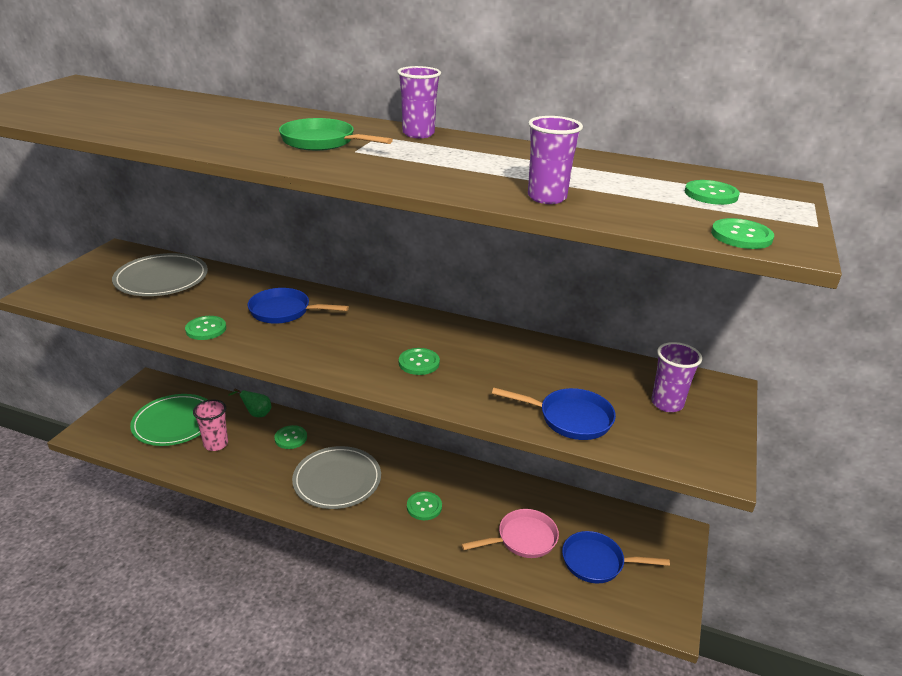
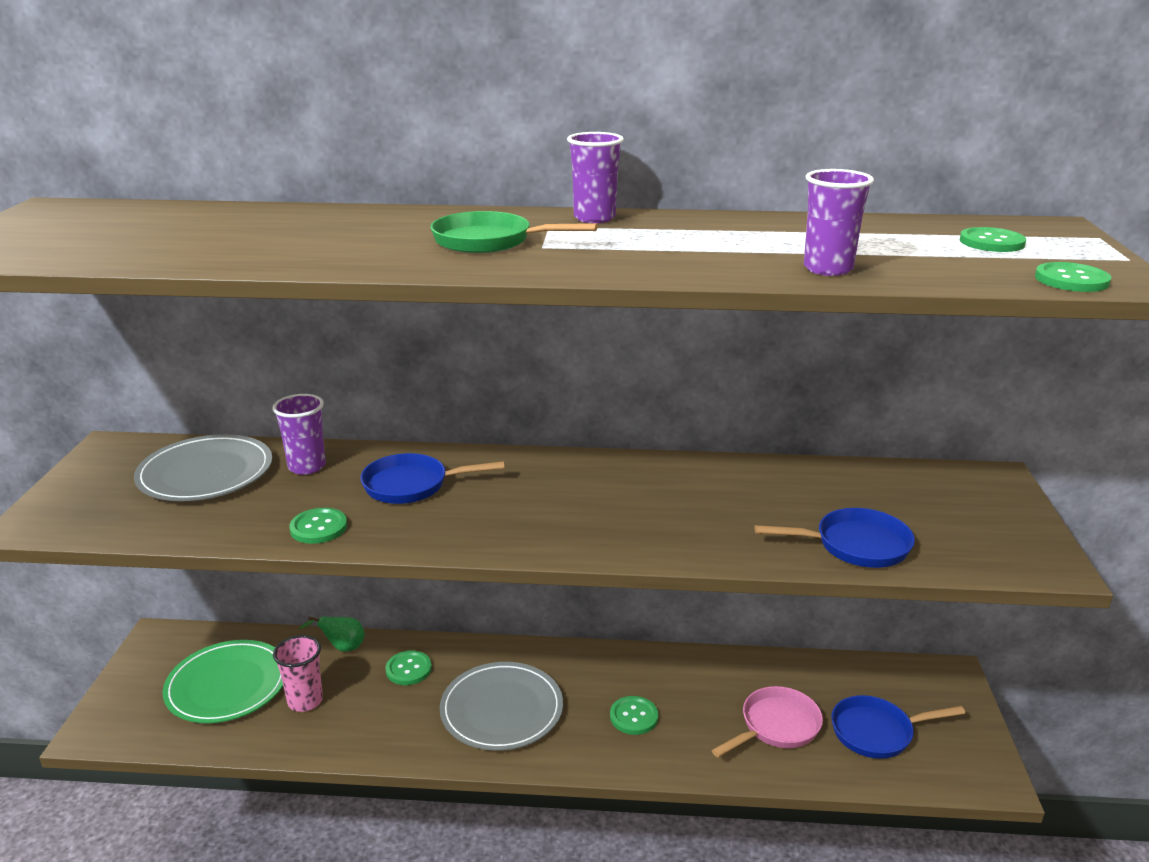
camera: 15 degrees left, 5 degrees down
(419, 363) = (632, 516): green button -> none
(667, 403) = (949, 507): purple cup -> purple cup (307, 466)

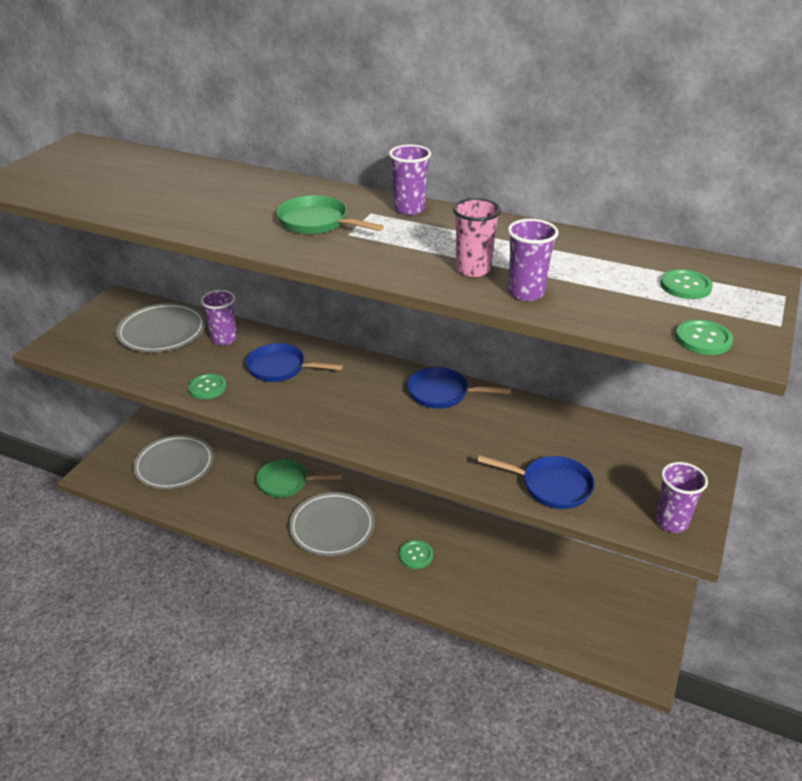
camera: 20 degrees right, 10 degrees up
(227, 685) = (174, 465): green plate -> grey plate
(305, 701) = (215, 487): pink cup -> pink cup (473, 269)
(342, 648) = (252, 457): green pear -> none
(408, 669) = (286, 482): green button -> green pan
(776, 726) = (510, 590): pink pan -> none
(877, 732) = (581, 614): blue pan -> blue pan (442, 393)
(1018, 552) = (671, 522): none -> purple cup

